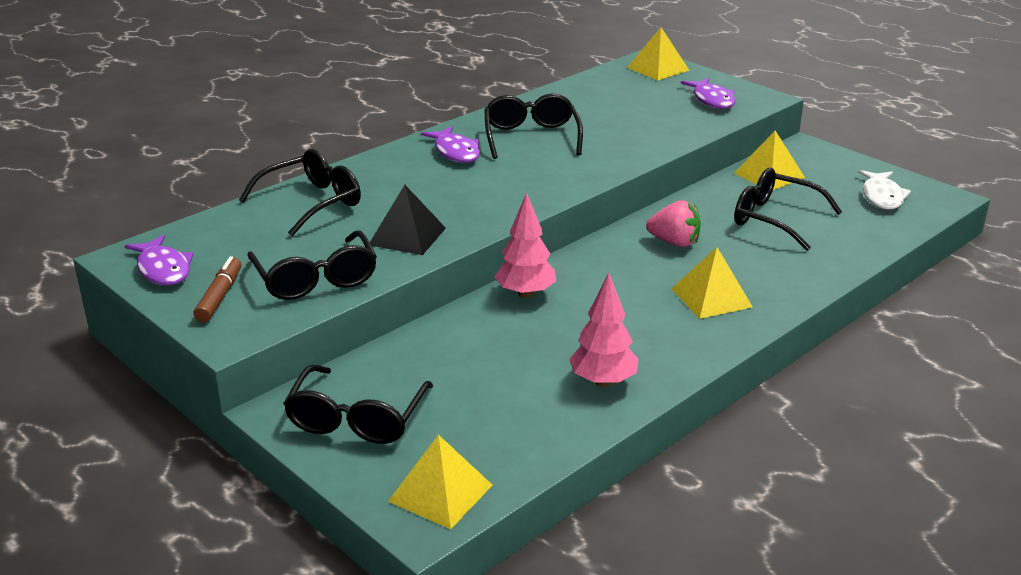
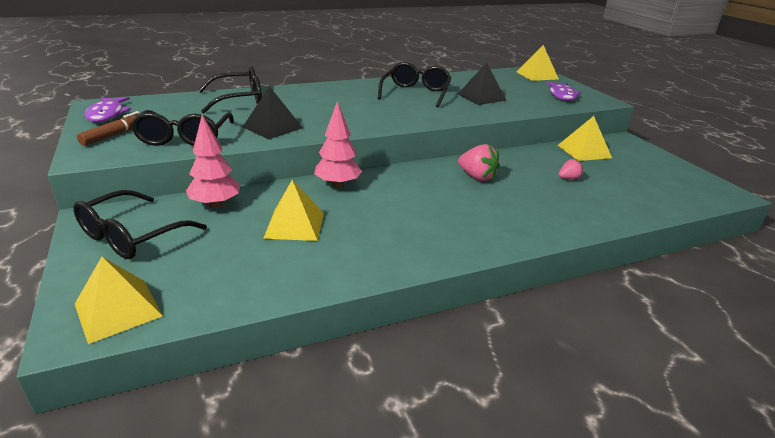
camera: 20 degrees right, 0 degrees up
(456, 152) = (358, 92): purple fish -> none
(603, 381) = (333, 258): pink tree -> pink tree (216, 205)
(618, 125) = (481, 97): none -> black pyramid
(711, 297) = (475, 219): yellow pyramid -> yellow pyramid (295, 225)
(774, 219) = (568, 178): black glasses -> pink strawberry
(882, 197) = (670, 182): white fish -> none

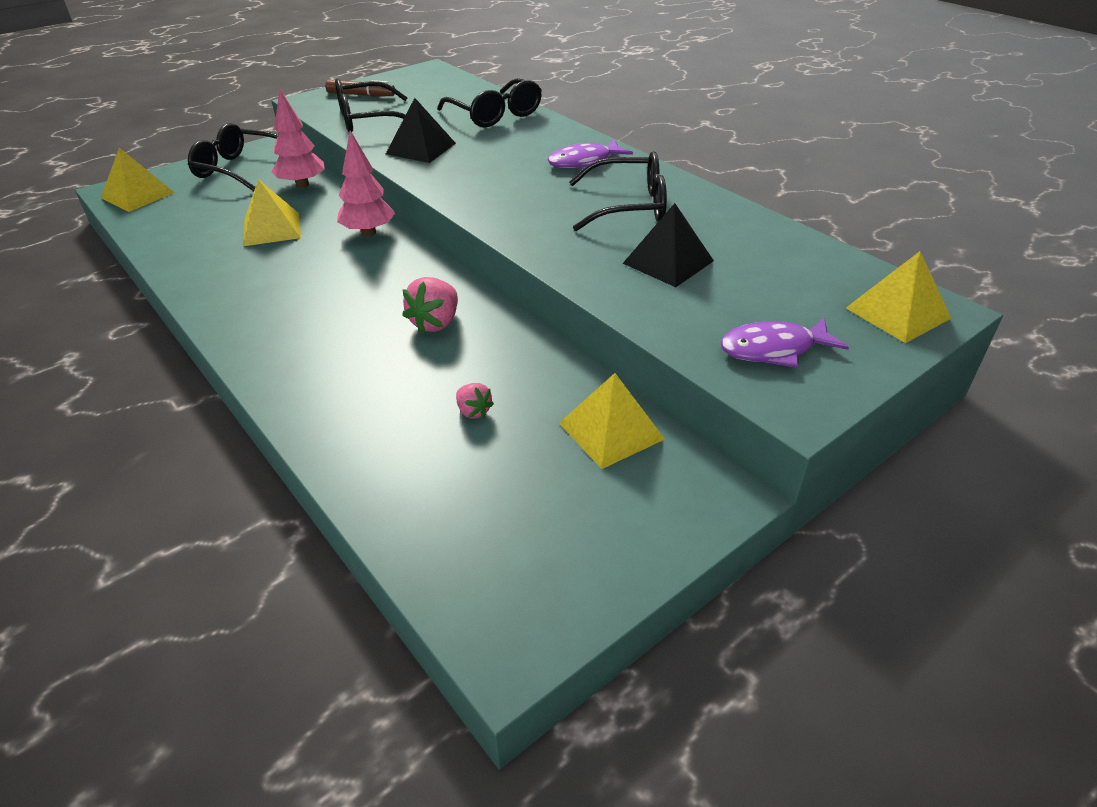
camera: 75 degrees right, 10 degrees up
(107, 115) = (407, 79): purple fish -> purple fish (584, 162)

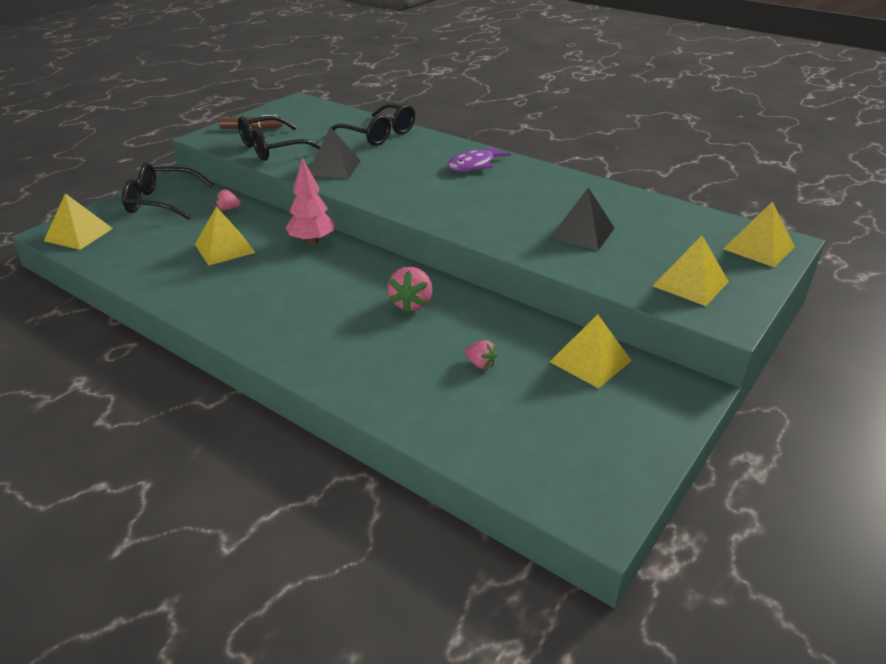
camera: 15 degrees left, 5 degrees down
(302, 185) = (228, 209): pink tree -> pink strawberry
(629, 206) = (529, 195): black glasses -> none
(773, 349) = (690, 283): purple fish -> yellow pyramid

